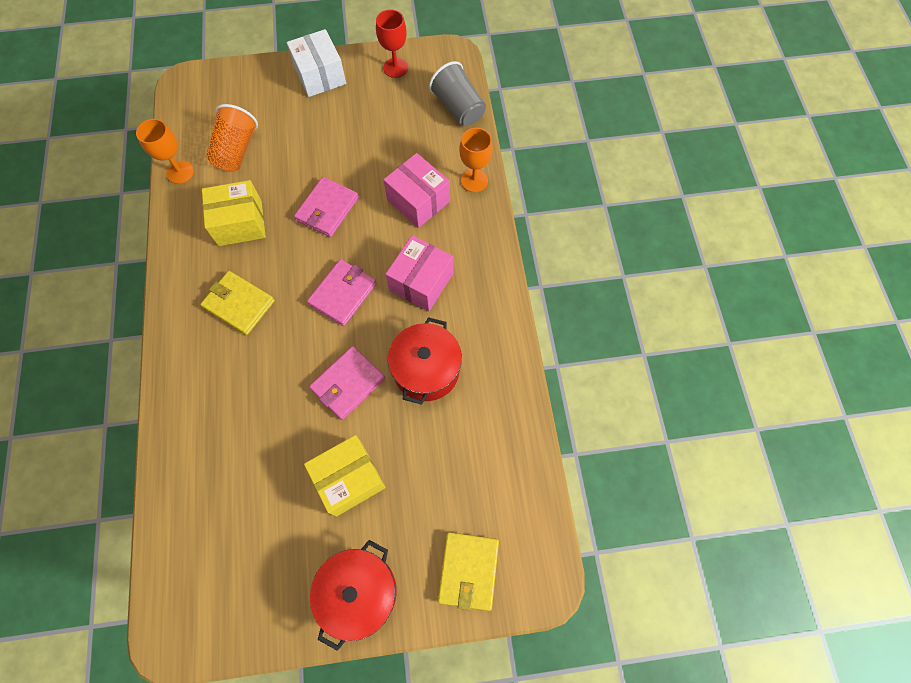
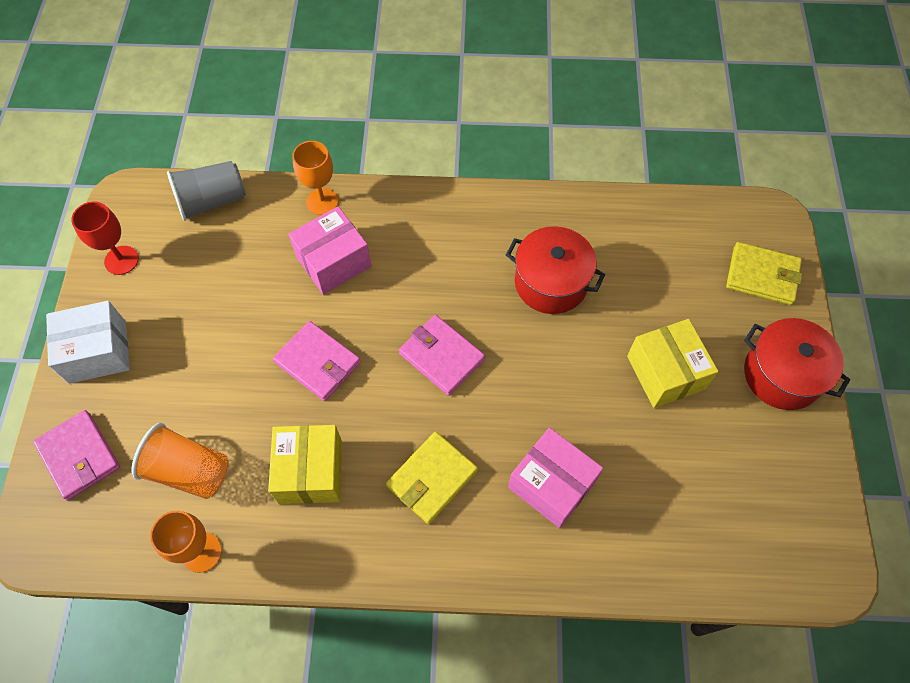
camera: 80 degrees left, 5 degrees down
(348, 384) = (556, 362): pink wallet -> pink wallet (79, 456)
(421, 281) = (442, 273): pink box -> pink box (551, 484)

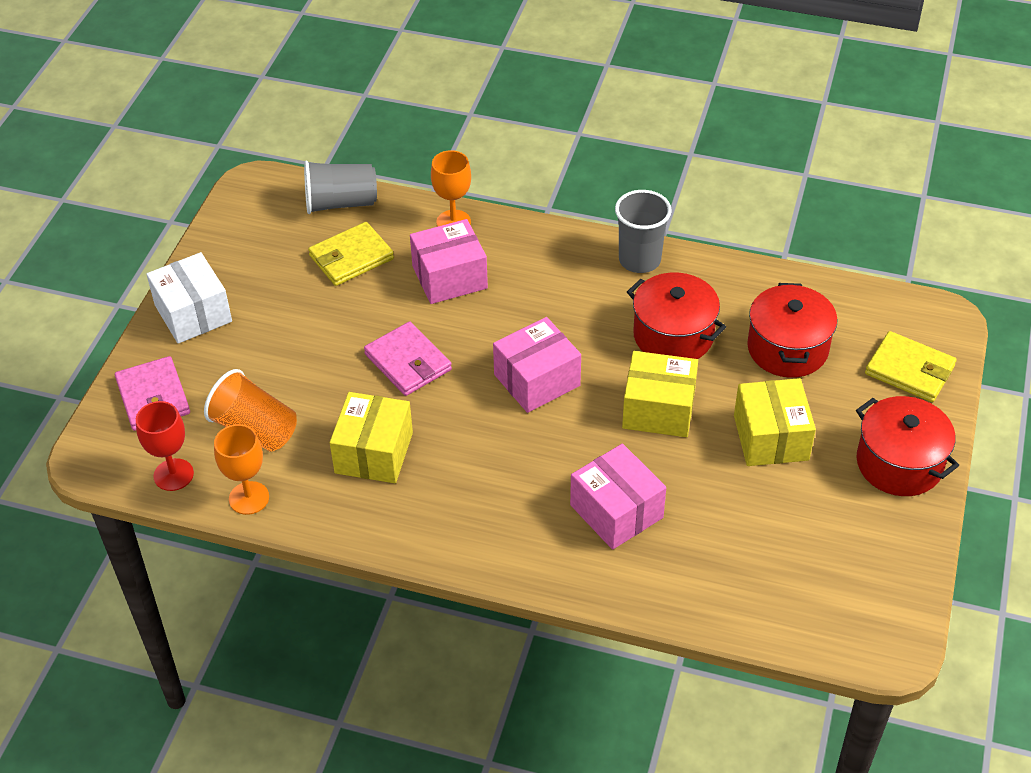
camera: 15 degrees right, 15 degrees down
(97, 352) = (193, 313): white box -> white box turned 60 degrees clockwise
(121, 260) = (236, 239): red goblet -> red goblet (173, 475)
(432, 478) = (494, 482): yellow wallet -> yellow wallet (351, 257)
(442, 356) = (537, 380): pink wallet -> pink box
(500, 209) = (639, 260): none -> grey cup
(559, 364) = (658, 409): none -> yellow box
(653, 275) = (787, 348): none -> red pot

